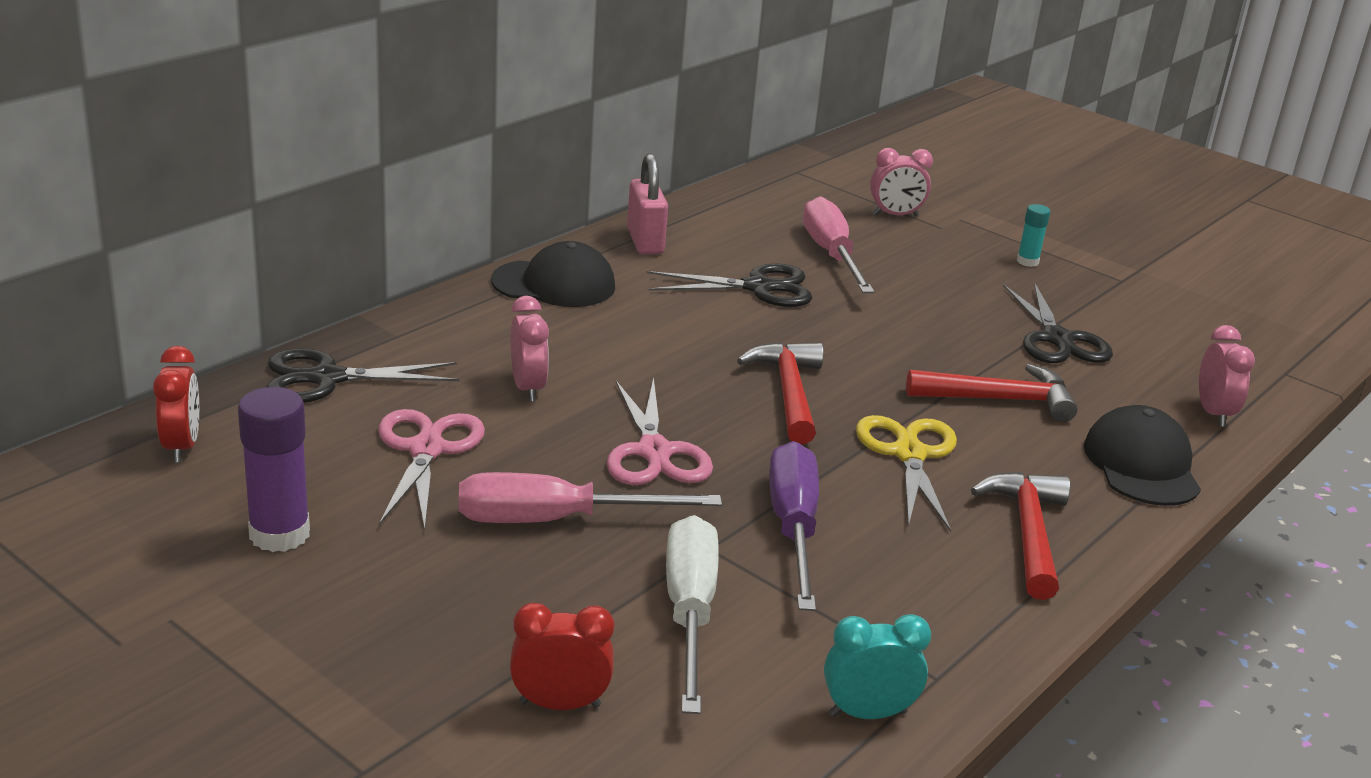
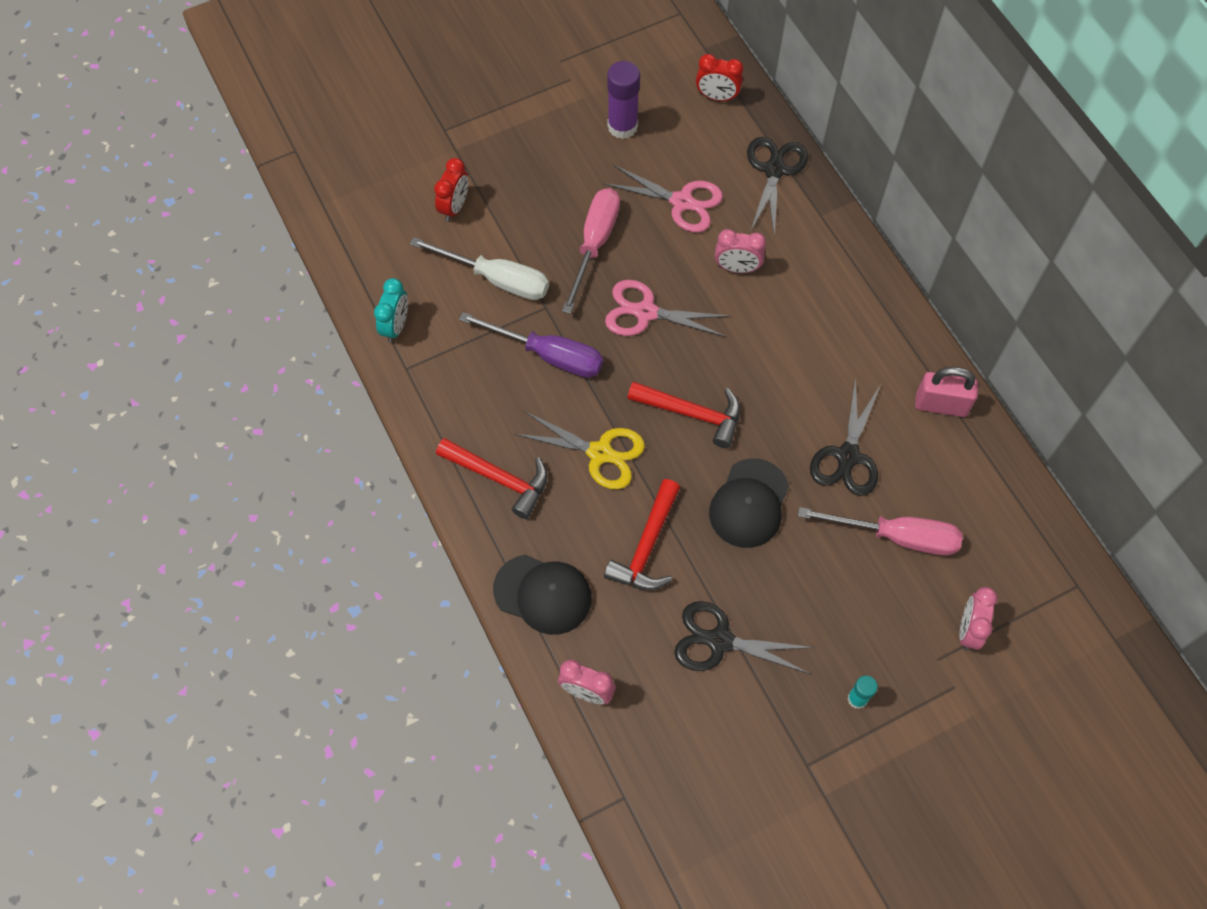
camera: 115 degrees right, 35 degrees up
(554, 284) = (878, 322): black cap -> black cap (749, 503)

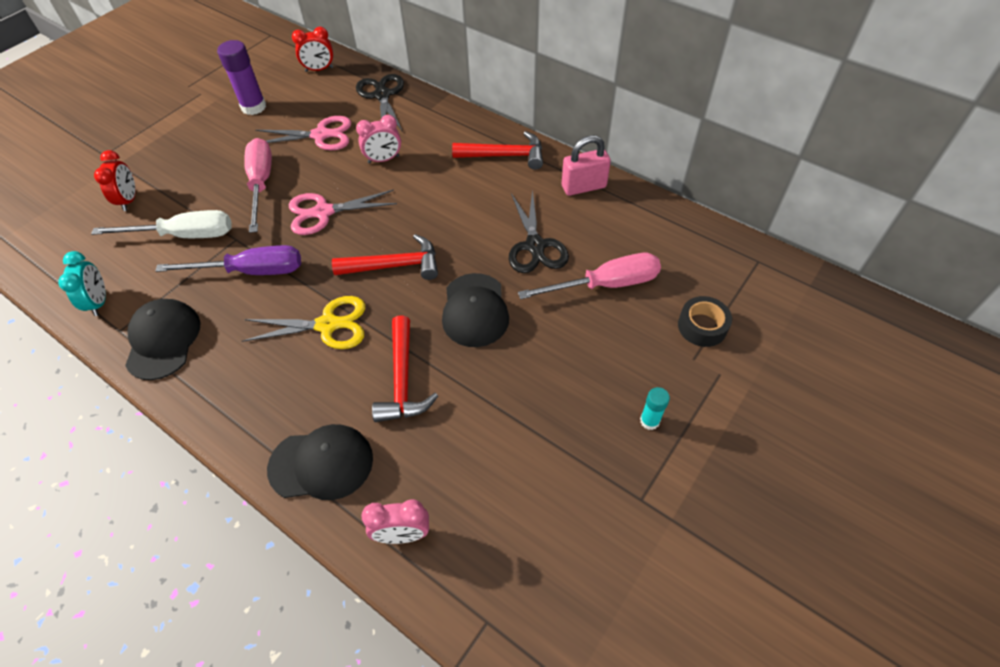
camera: 25 degrees left, 10 degrees down
(443, 398) = (163, 340): none -> black cap
(500, 479) = (241, 383): red hammer -> red hammer (505, 156)
(719, 641) = (506, 429): black scissors -> none
(968, 630) = (702, 326): pink clock -> black tape

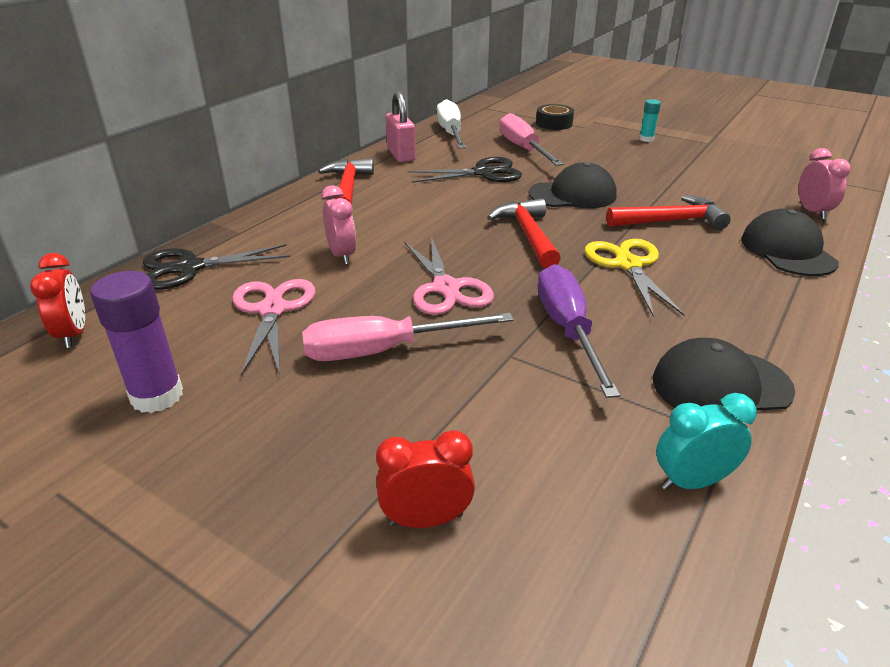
camera: 95 degrees left, 20 degrees down
(184, 235) = (512, 412): white screwdriver -> white screwdriver (451, 133)

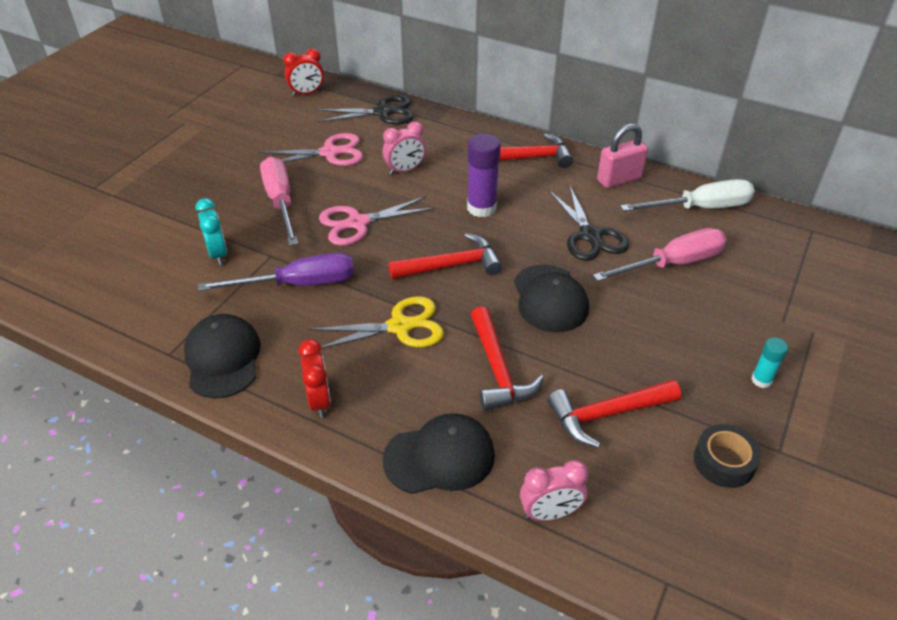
camera: 85 degrees right, 10 degrees up
(157, 396) = (247, 132): purple glue stick -> purple glue stick (481, 208)
(190, 268) = (382, 112): black scissors -> black scissors turned 105 degrees clockwise
(426, 519) = (137, 228): red clock -> red clock (319, 401)
(554, 124) = (780, 292): black tape -> black tape (723, 462)
(692, 481) = (136, 329): turquoise clock -> turquoise clock (218, 254)
(703, 186) = (606, 414): none -> red hammer

